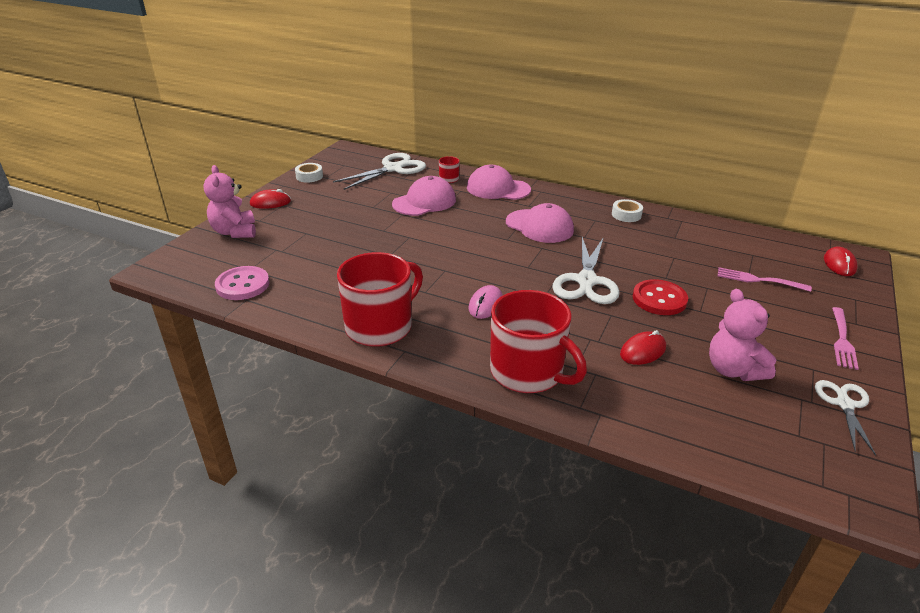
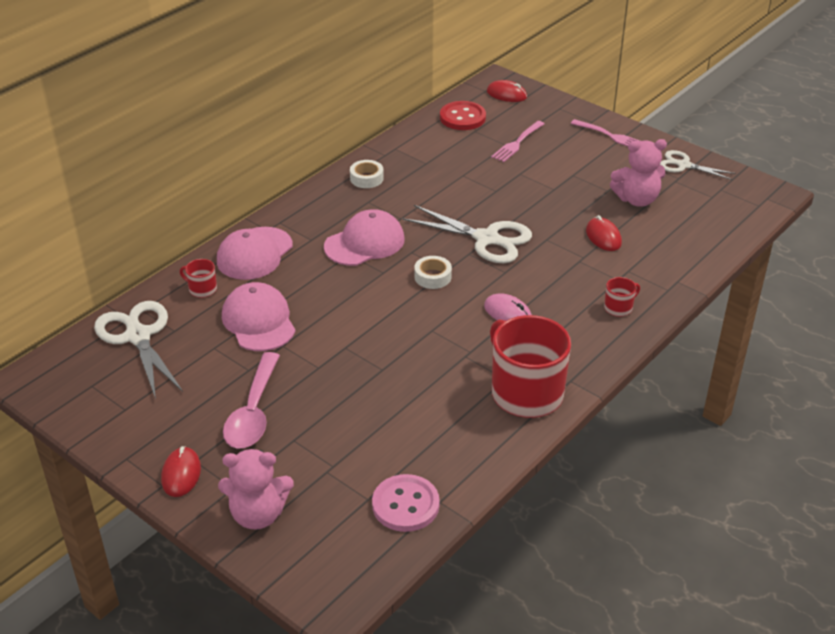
camera: 75 degrees left, 5 degrees up
(309, 176) = (111, 427): white tape -> white tape (432, 277)
(331, 215) = (253, 412): none -> pink spoon
(528, 372) = (619, 308): red mug -> red mug, size x0.42
(659, 299) = (530, 205): red button -> red button (462, 117)

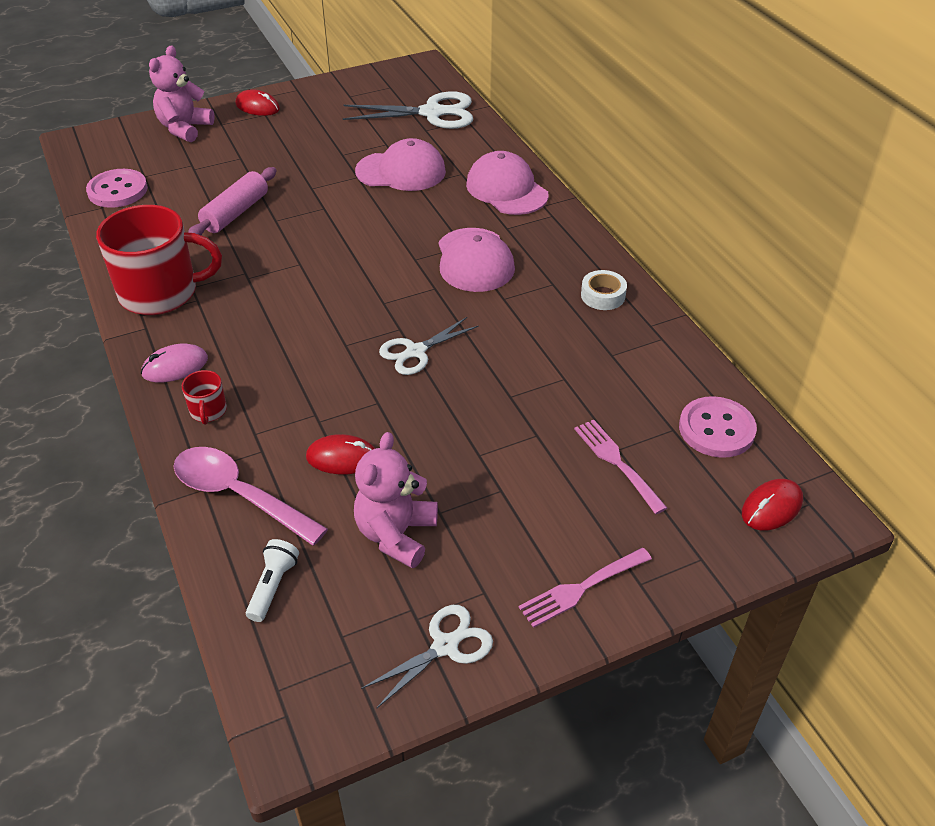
camera: 115 degrees right, 5 degrees up
(202, 289) = (472, 152): red mug -> none
(253, 412) = (290, 147): pink spoon -> pink spoon (239, 495)
(388, 399) = (235, 213): none -> pink rolling pin
(432, 277) = (380, 289): white tape -> none
(462, 117) = (716, 429): red button -> pink button
(486, 239) = (416, 352): white scissors -> white scissors, size x0.61
(508, 313) = (278, 322): pink mouse -> pink mouse (175, 366)
(710, 228) = (273, 586): none -> white flashlight

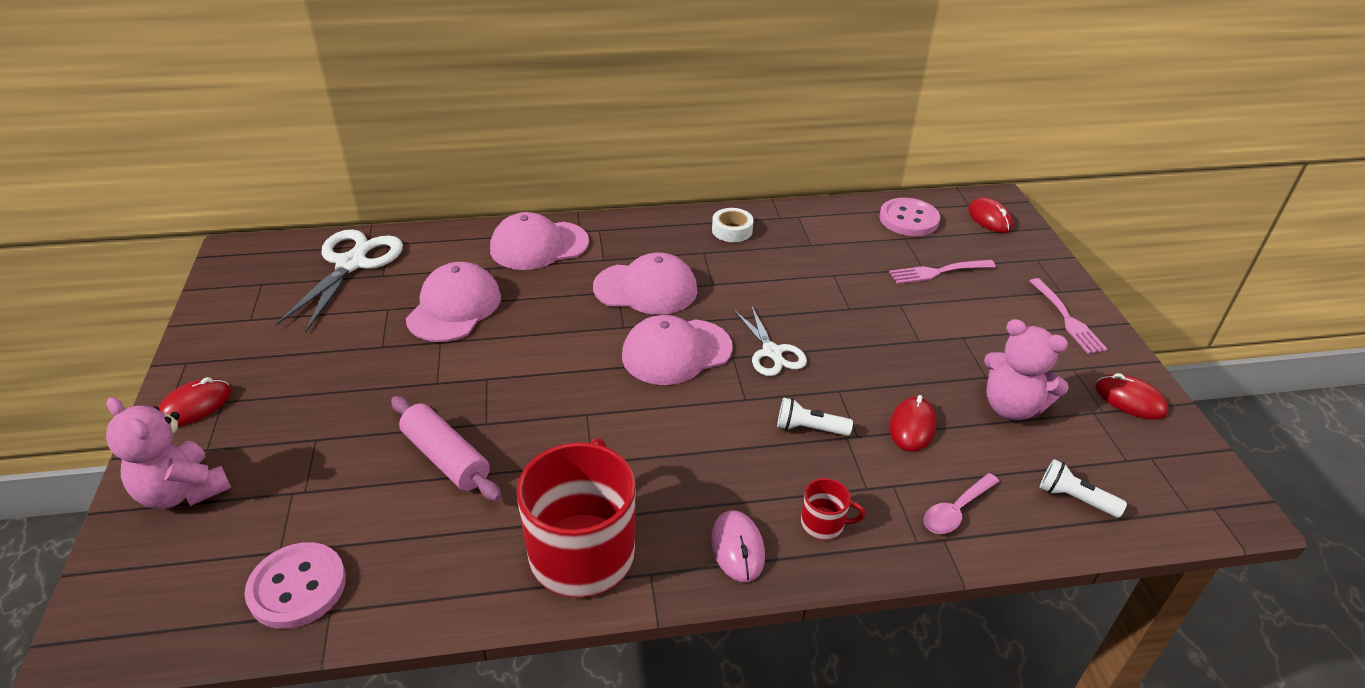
camera: 75 degrees left, 5 degrees down
(239, 495) = (956, 511): pink spoon -> pink spoon, size x0.58
(319, 389) = (809, 428): none -> white flashlight
(392, 294) = (676, 352): none -> pink cap
(445, 646) = (1130, 400): white scissors -> red mouse

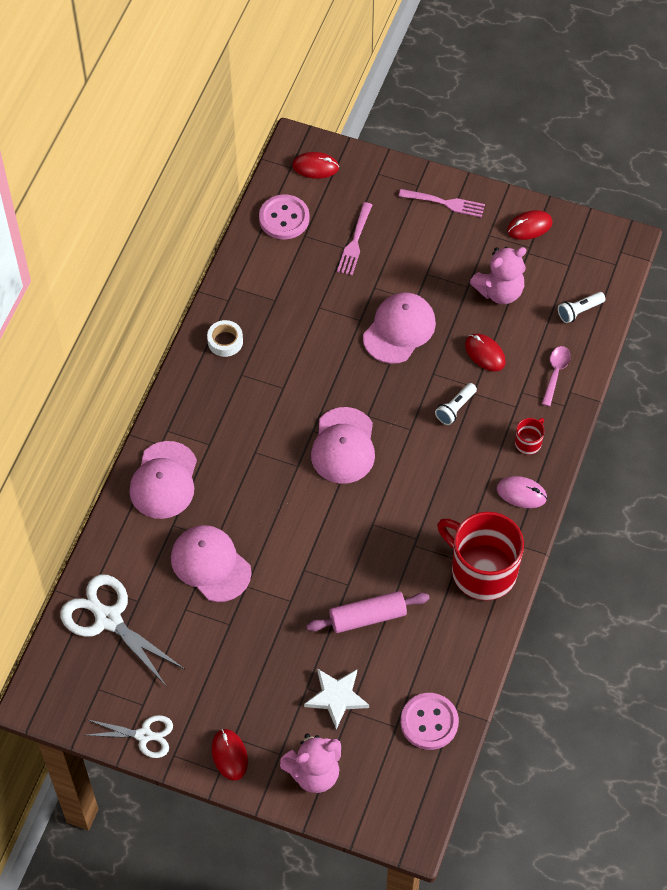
camera: 60 degrees left, 20 degrees up
(309, 472) = (336, 697): none -> white star
(646, 289) = (263, 432): pink cap -> pink cap (399, 329)
(772, 352) = (376, 390): white scissors -> white scissors (144, 735)
(956, 511) = (555, 373): pink spoon -> pink spoon turned 150 degrees counterclockwise

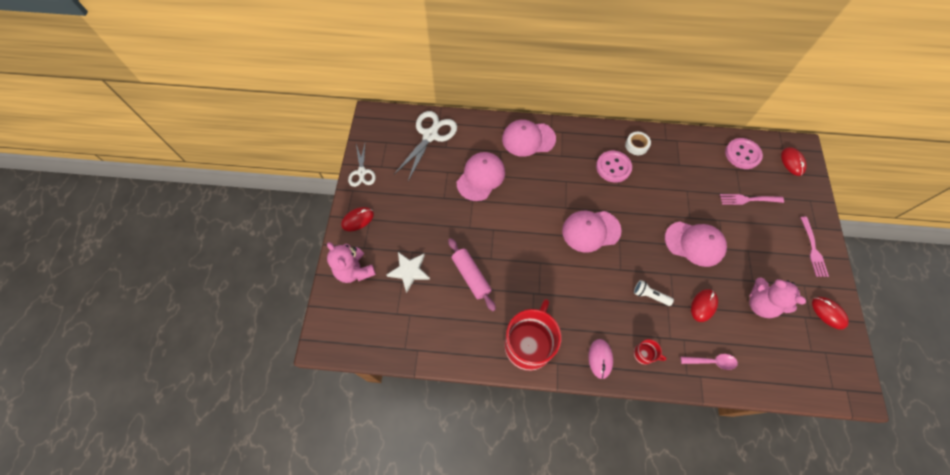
camera: 75 degrees right, 5 degrees up
(429, 722) = (404, 335): pink button -> pink button (613, 167)
(579, 311) = (775, 368): white flashlight -> none

